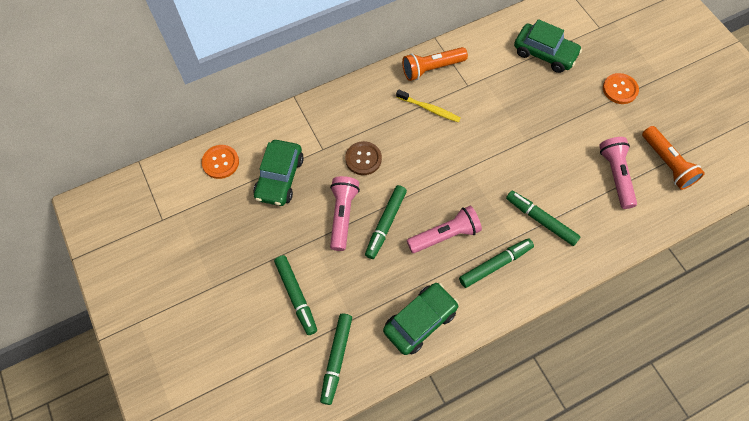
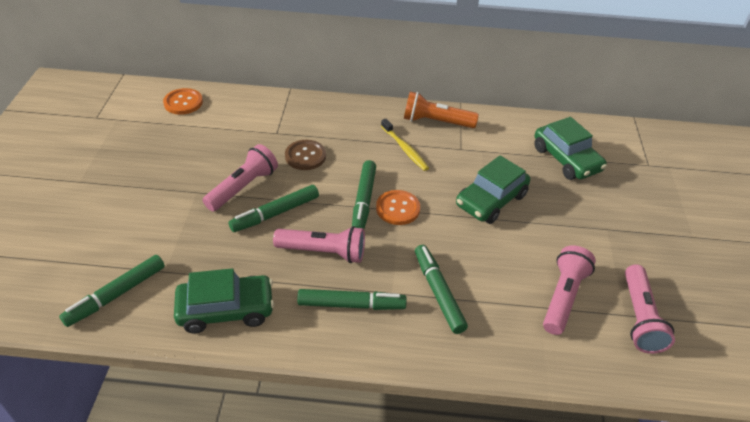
camera: 30 degrees right, 20 degrees down
(279, 178) = (218, 135): green car -> green car (491, 200)
(296, 296) = (137, 225): green marker -> green marker (363, 201)
(620, 89) = (631, 224): orange button -> orange button (398, 208)
(666, 163) = (639, 317): orange flashlight -> pink flashlight

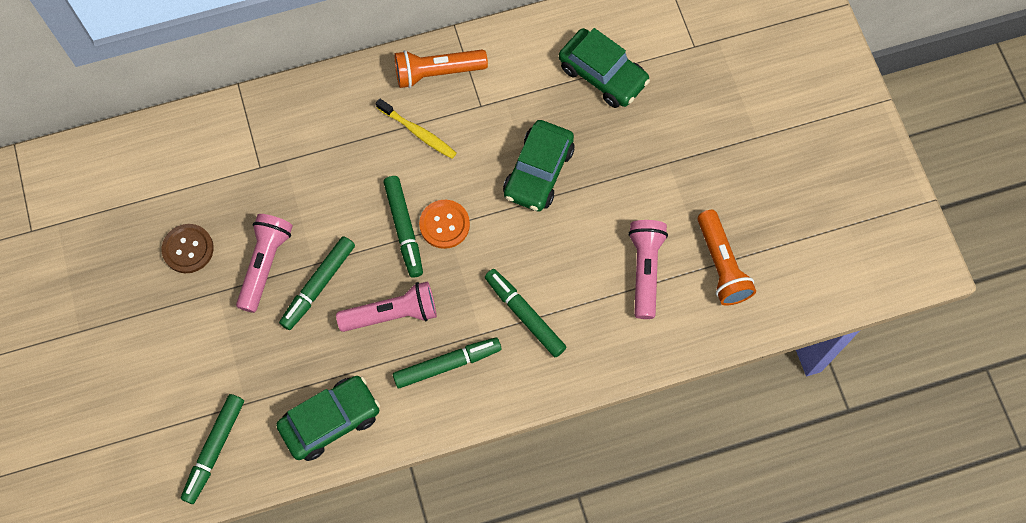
camera: 20 degrees left, 25 degrees up
(183, 102) = (121, 164): orange button -> none
(305, 156) = (311, 190): brown button -> brown button (188, 249)
(639, 317) = (721, 265): pink flashlight -> orange flashlight

